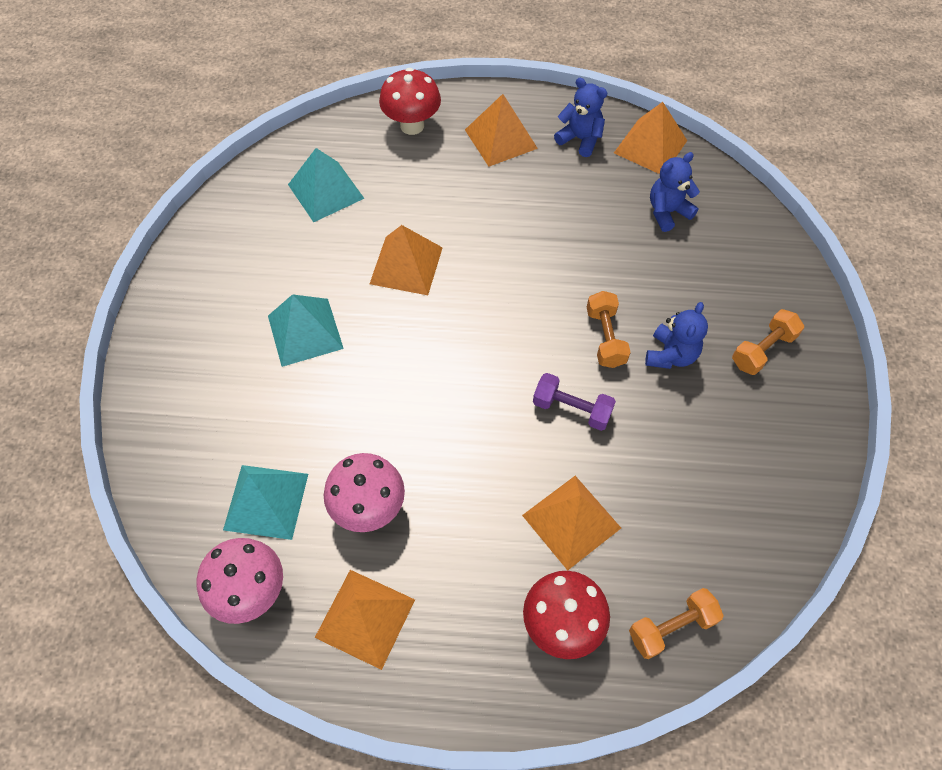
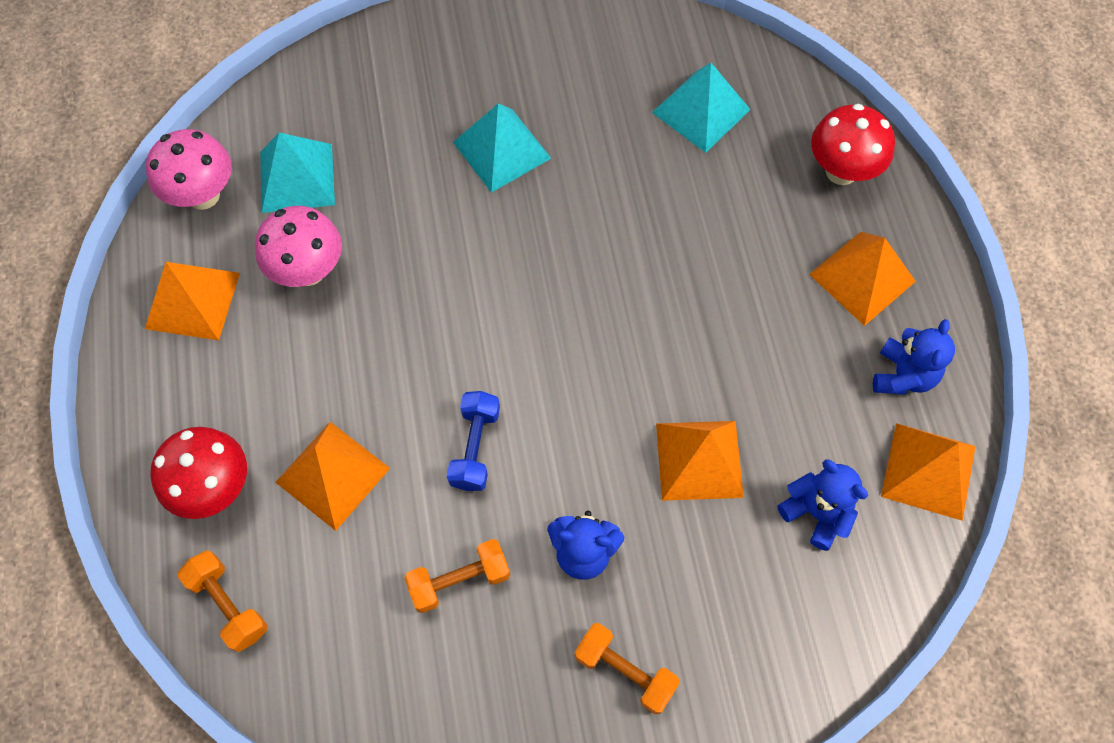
camera: 75 degrees right, 5 degrees up
(406, 265) = (622, 223): orange pyramid -> orange pyramid (699, 460)
(571, 409) = (475, 447): purple dumbbell -> blue dumbbell
(605, 337) = (586, 467): orange dumbbell -> orange dumbbell (459, 580)

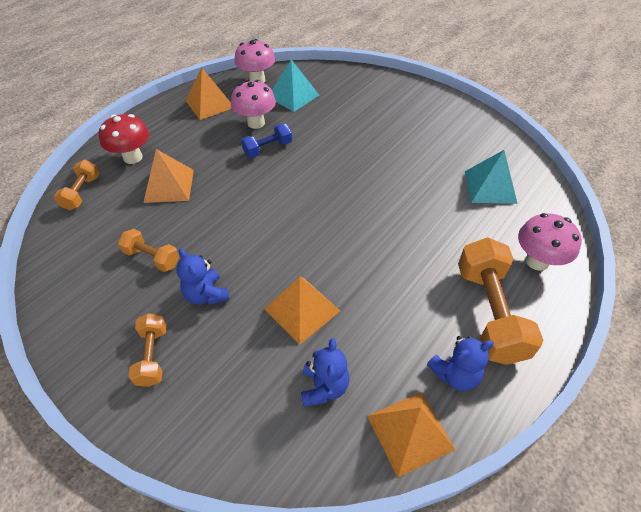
camera: 50 degrees right, 15 degrees down
(475, 447) = (225, 221): blue dumbbell -> blue dumbbell (268, 149)
(502, 150) = (379, 139): turquoise pyramid -> none
(841, 171) = (537, 261): red mushroom -> pink mushroom
(862, 278) = (489, 312): orange pyramid -> orange dumbbell

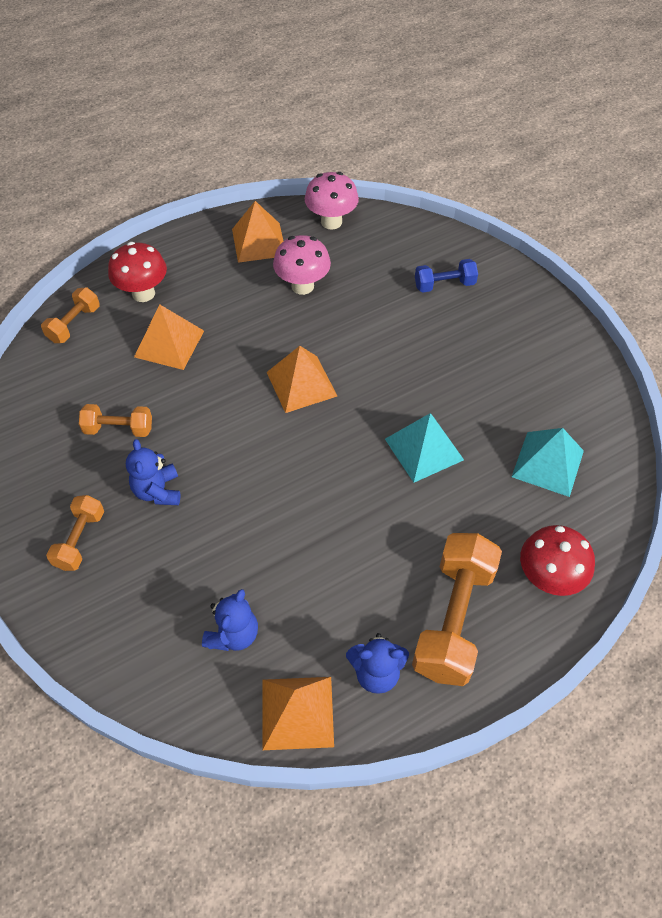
camera: 20 degrees right, 5 degrees up
(152, 258) = (119, 429): orange dumbbell -> orange dumbbell turned 45 degrees counterclockwise
(268, 149) = (301, 327): blue dumbbell -> blue dumbbell (444, 285)
(293, 96) = (366, 258): turquoise pyramid -> turquoise pyramid (424, 449)
(302, 310) = (249, 543): orange pyramid -> orange pyramid (301, 384)
(537, 261) = (548, 578): pink mushroom -> red mushroom

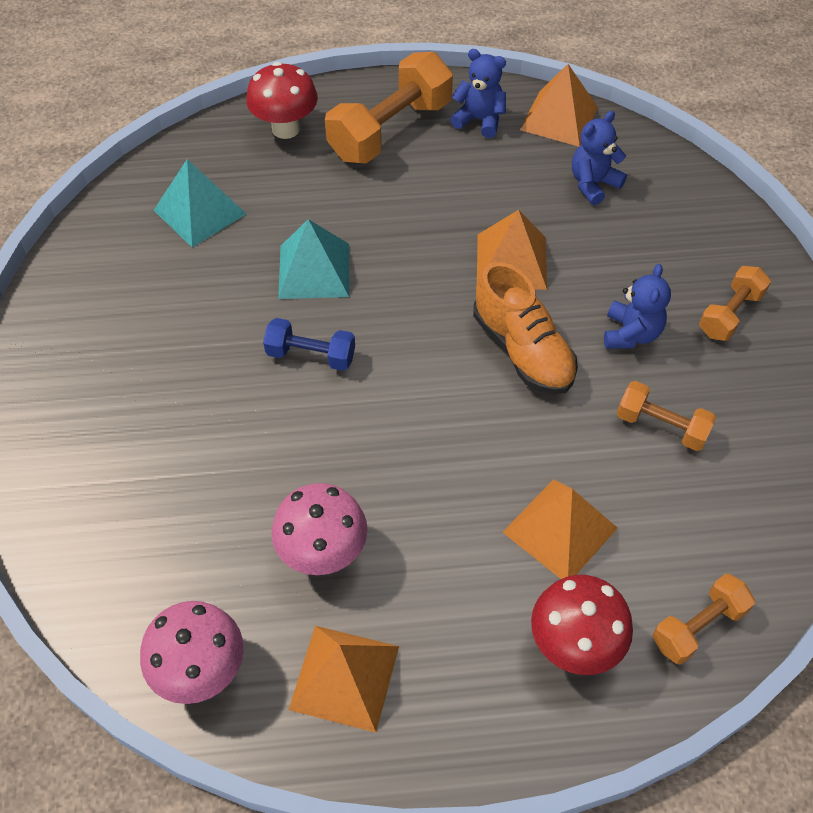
camera: 155 degrees left, 0 degrees up
(236, 447) = (522, 350): none -> orange shoe
(301, 384) = (407, 397): orange pyramid -> orange pyramid (511, 261)
(444, 285) = (125, 468): blue dumbbell -> blue dumbbell (311, 355)

